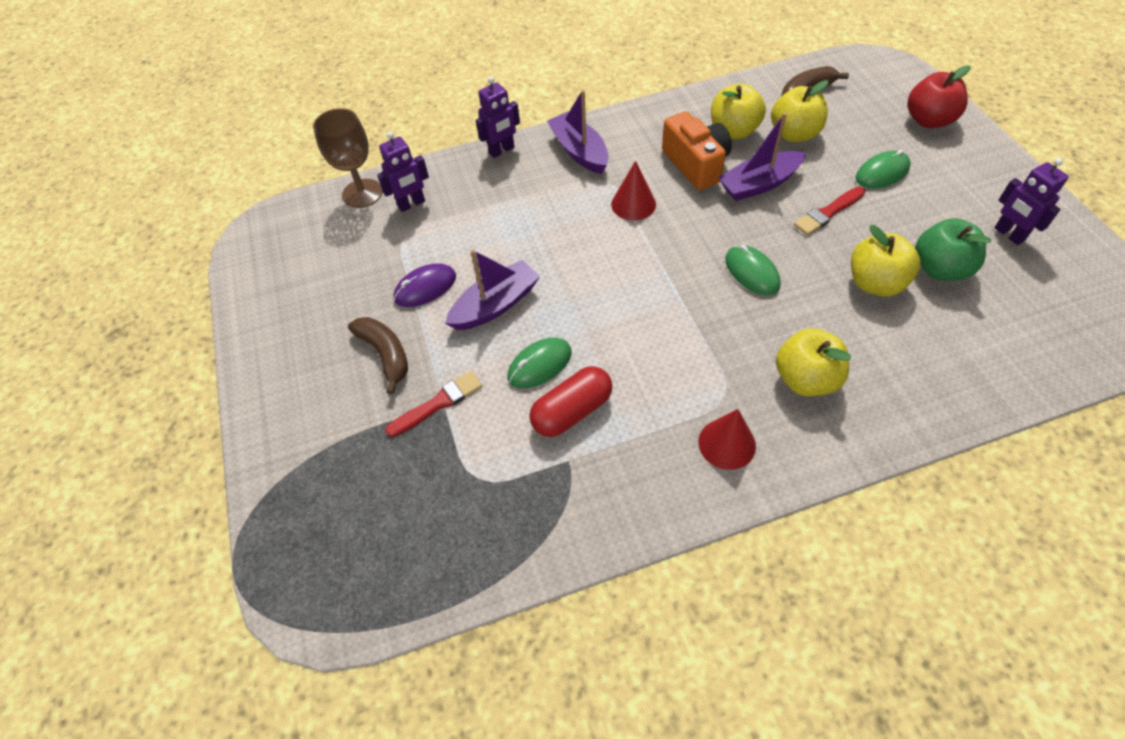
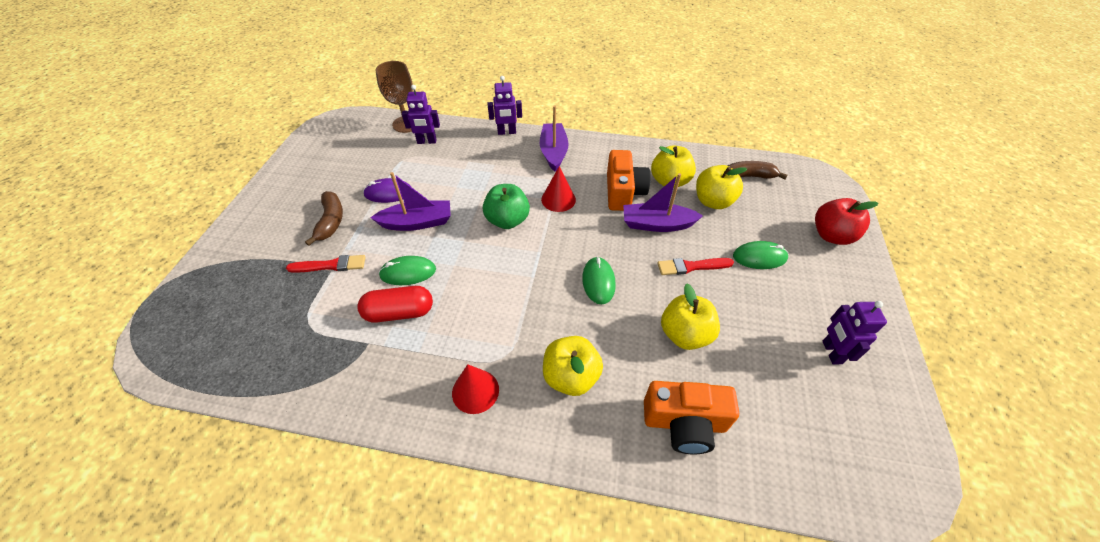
camera: 25 degrees right, 5 degrees down
(939, 269) = (747, 349): green apple -> green apple (507, 220)
(939, 364) = (684, 423): none -> orange camera

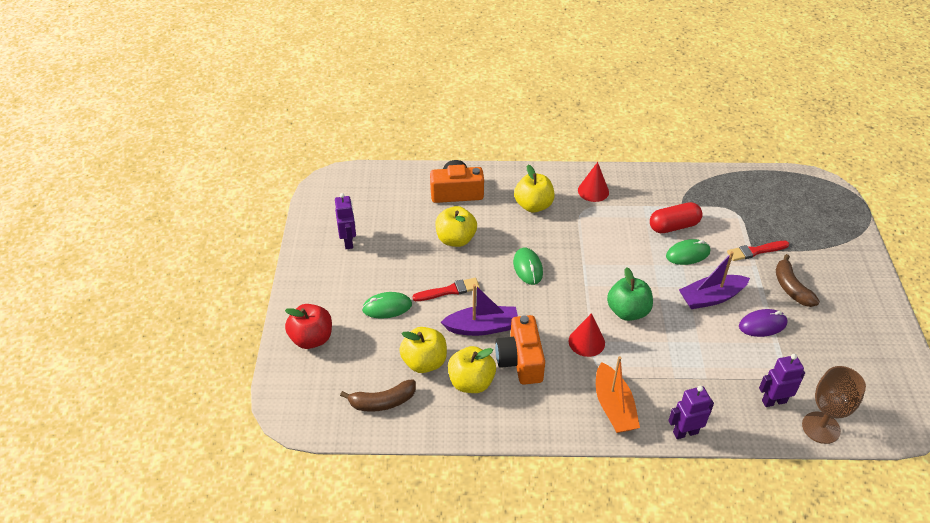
camera: 170 degrees right, 5 degrees down
(553, 152) = (613, 407): purple boat -> orange boat

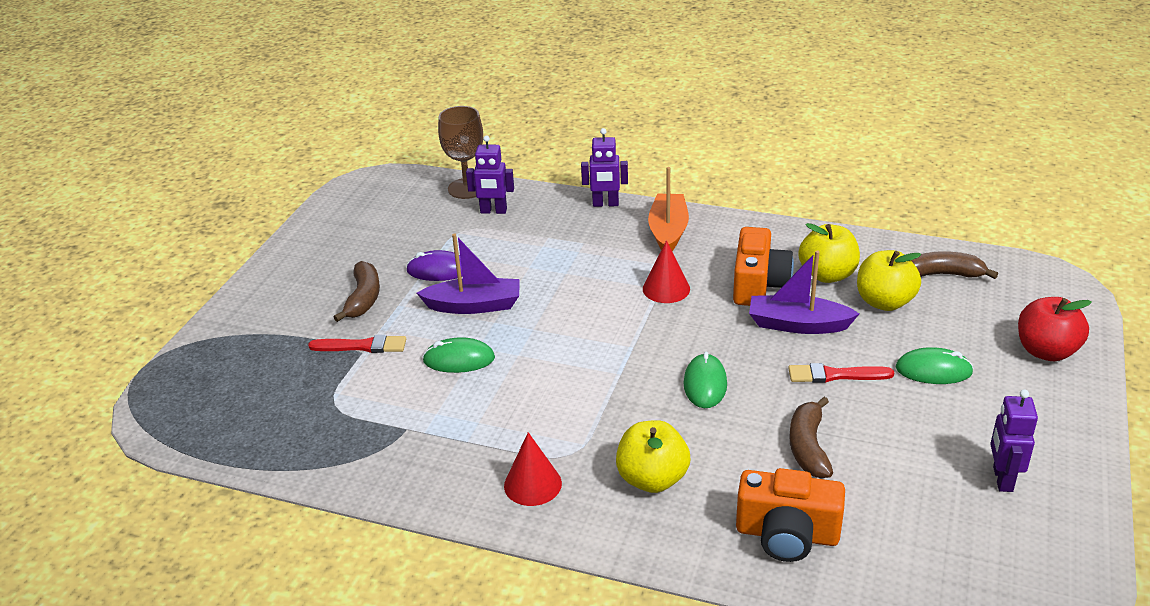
camera: 160 degrees left, 10 degrees down
(456, 239) = (808, 447): yellow apple -> brown banana
(628, 311) = (593, 309): green apple -> none
(673, 226) = (446, 400): red capsule -> none

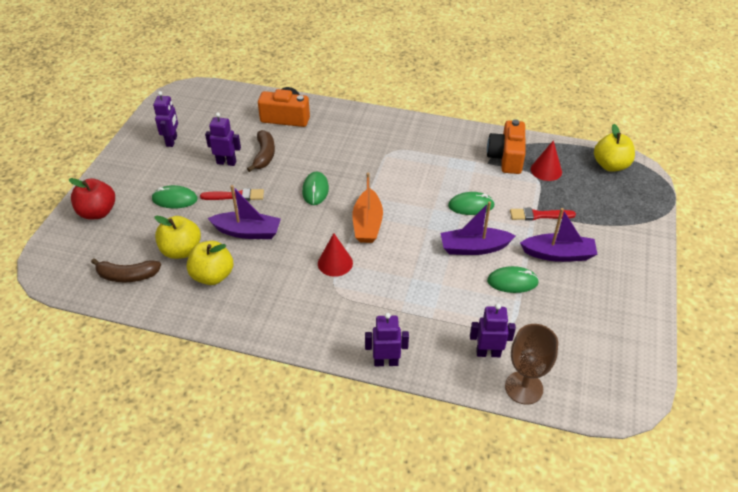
camera: 175 degrees right, 10 degrees up
(363, 298) = (558, 254): brown banana -> purple boat
(438, 270) = (512, 282): purple mouse -> green mouse
(532, 484) = (410, 137): red cone -> red cone (546, 170)
(652, 479) = (348, 139): yellow apple -> yellow apple (610, 165)
(668, 231) = (330, 324): orange boat -> orange boat (367, 224)
(758, 284) = (266, 266): orange camera -> orange camera (506, 157)
(874, 433) = (226, 162): none -> purple robot

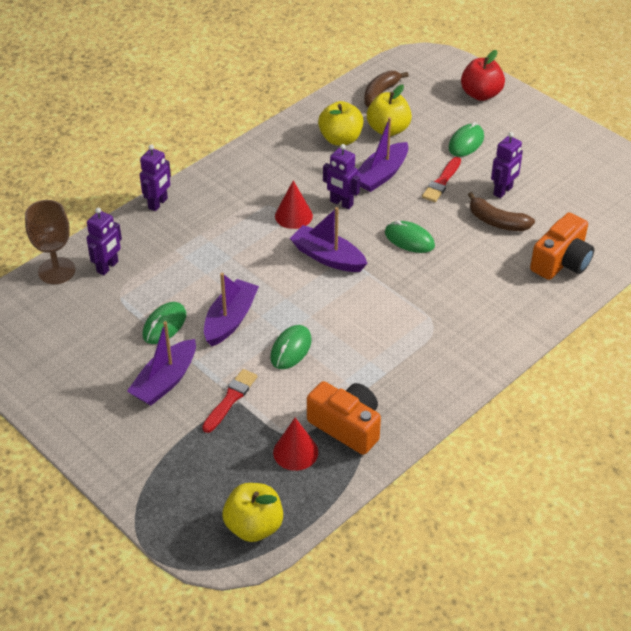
camera: 120 degrees right, 0 degrees up
(172, 141) = (569, 163): purple robot -> purple robot (341, 203)
(367, 224) = (328, 257): orange boat -> purple boat

